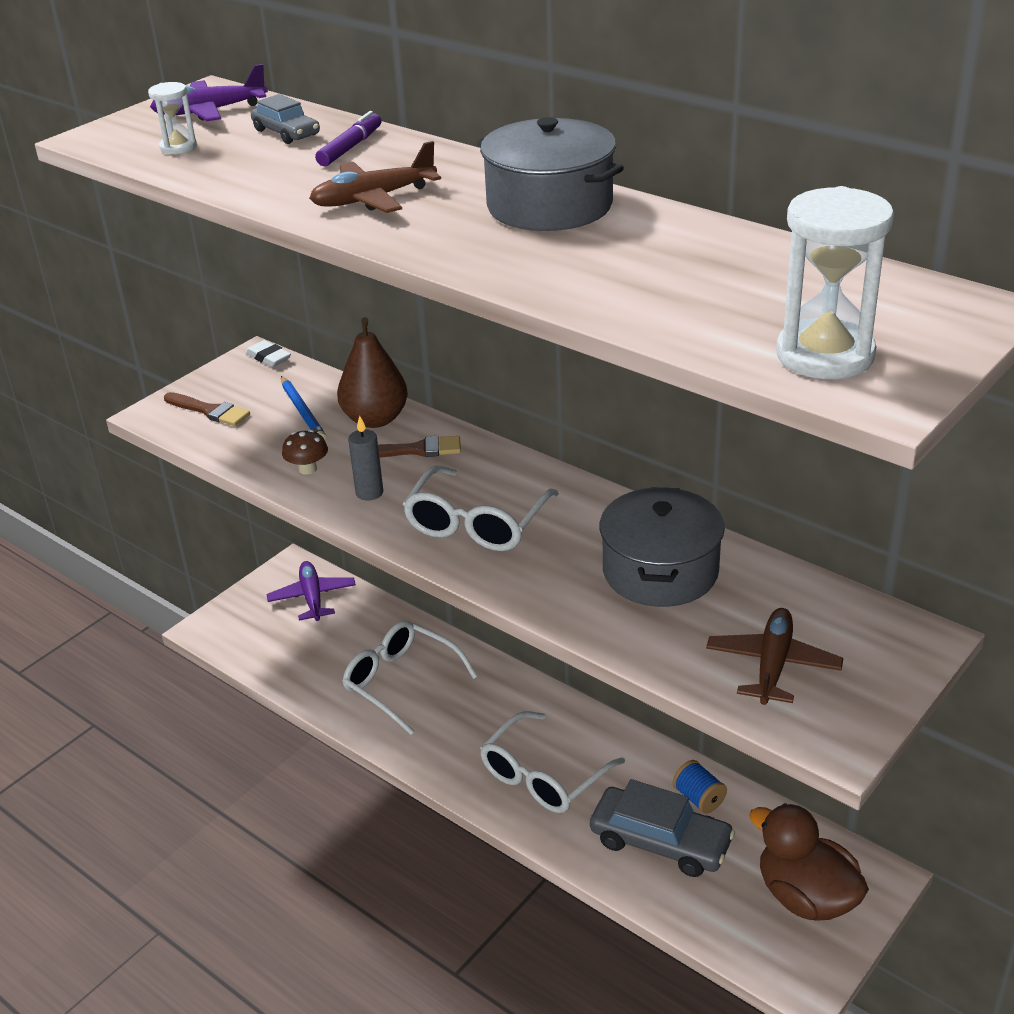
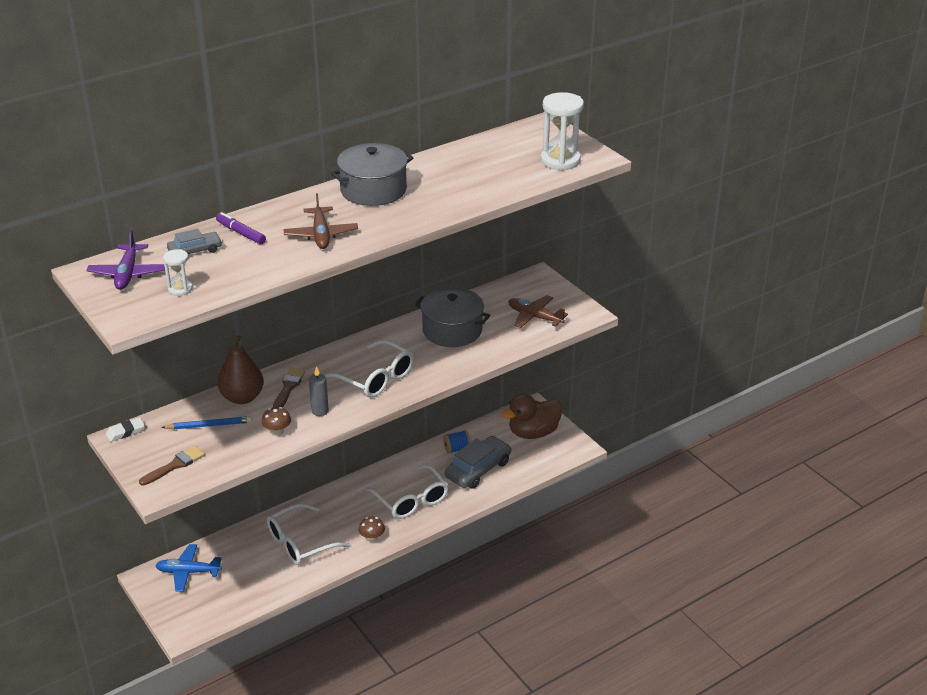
camera: 75 degrees left, 0 degrees up
(312, 597) = (188, 572): purple plane -> blue plane
(439, 755) = (372, 538): none -> brown mushroom

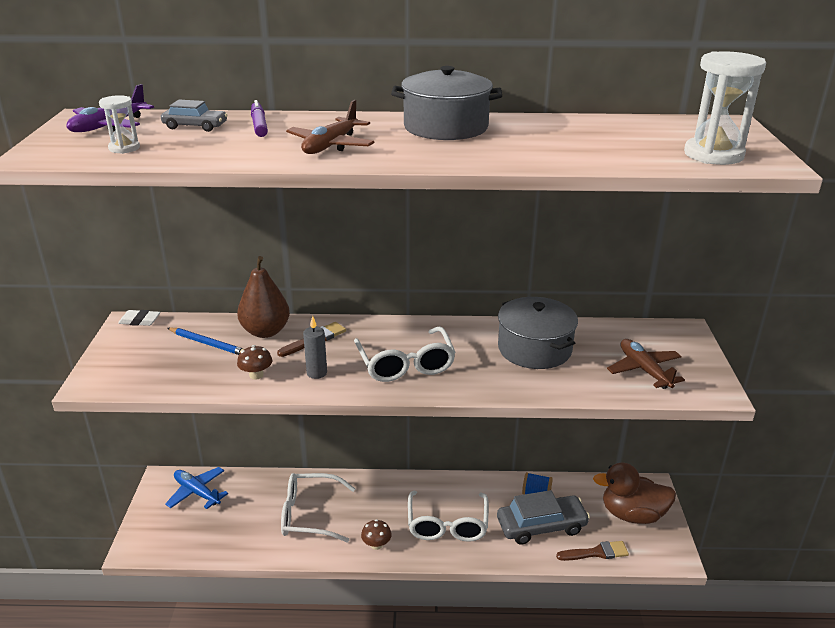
camera: 35 degrees right, 5 degrees down
(175, 465) = (135, 366): brown brush -> brown brush (596, 553)

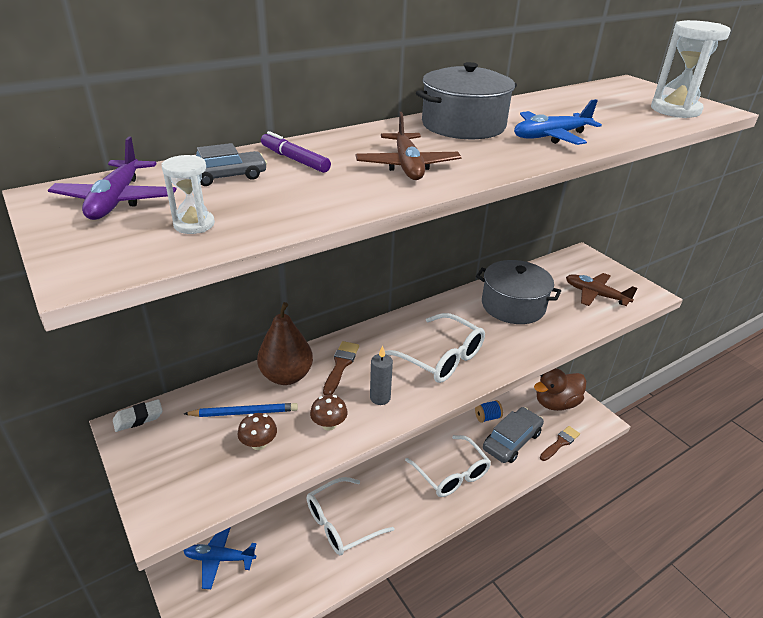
camera: 35 degrees left, 5 degrees up
(376, 545) = (416, 520): brown mushroom -> brown mushroom (259, 444)
(508, 150) = (550, 136): none -> blue plane

